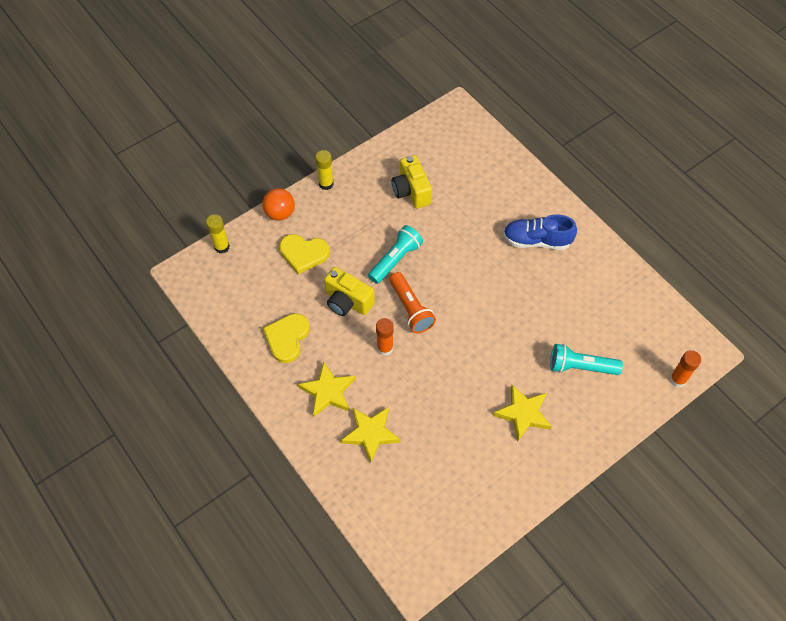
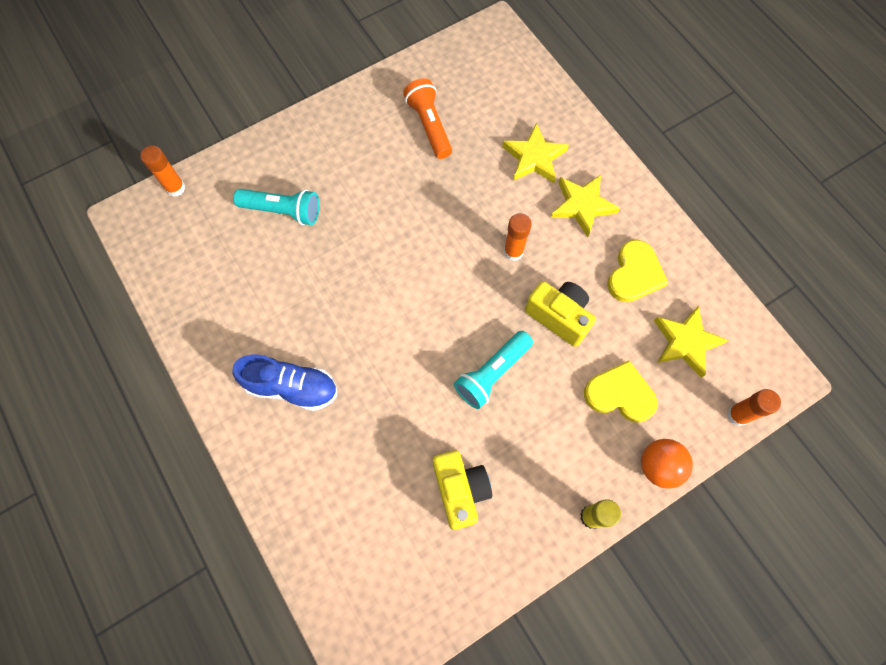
camera: 175 degrees left, 10 degrees up
(222, 247) = (737, 415): yellow glue stick -> orange glue stick
(411, 309) = (477, 300): orange flashlight -> orange flashlight (429, 126)
(523, 414) = (362, 165): yellow star -> yellow star (685, 342)

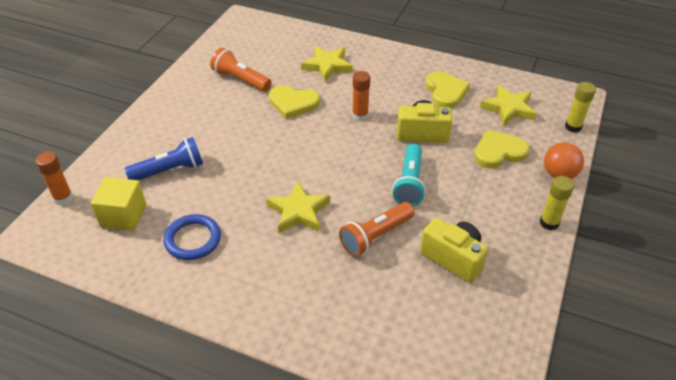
camera: 35 degrees left, 25 degrees down
(211, 242) = (123, 216): none -> yellow cube
(249, 308) = (193, 239): none -> blue ring
(283, 211) = (170, 170): turquoise flashlight -> blue flashlight
(292, 387) = (271, 268): blue shoe -> none
(409, 415) = (375, 236): none -> orange flashlight
(458, 191) = (293, 103): none -> yellow heart
(582, 206) = (381, 75): yellow star -> yellow star (298, 211)
(737, 415) = (573, 127): orange glue stick -> yellow glue stick

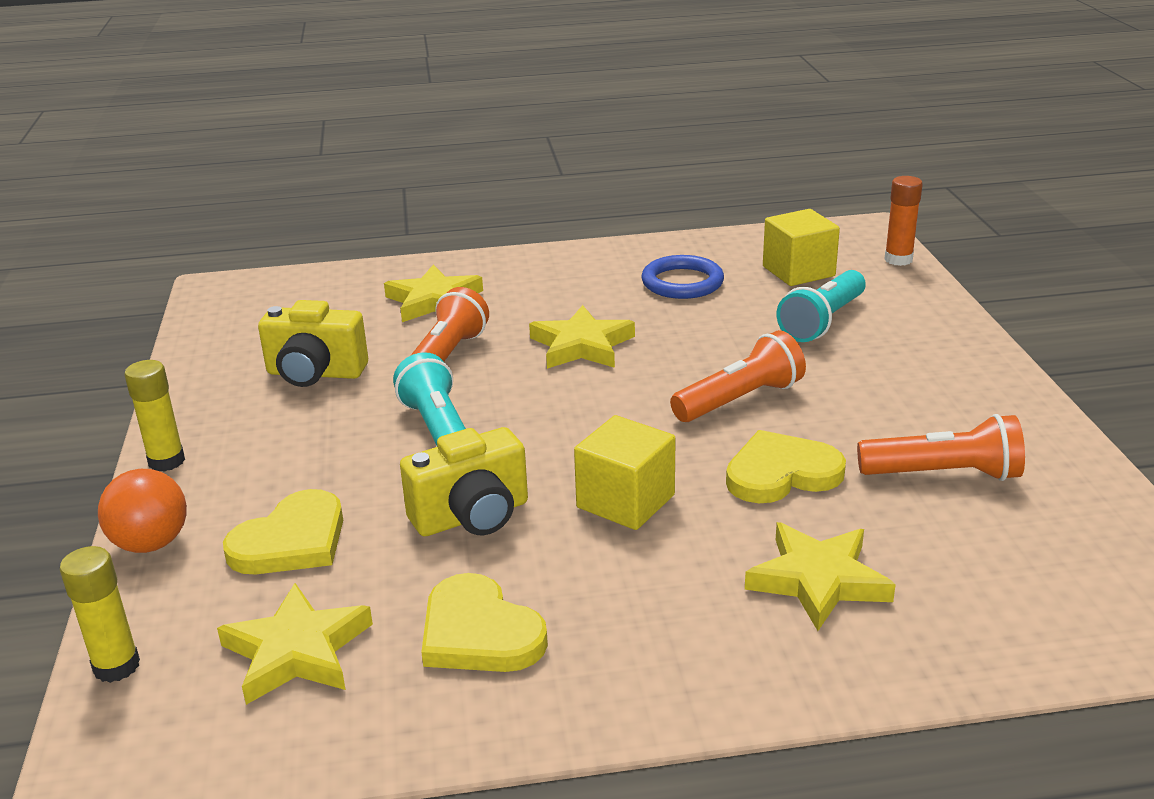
camera: 150 degrees right, 15 degrees down
(170, 170) = (823, 322): blue flashlight -> turquoise flashlight
(266, 142) = (739, 400): none -> orange flashlight
(348, 300) = (434, 301): none -> yellow star
(360, 116) = (625, 501): orange glue stick -> yellow cube

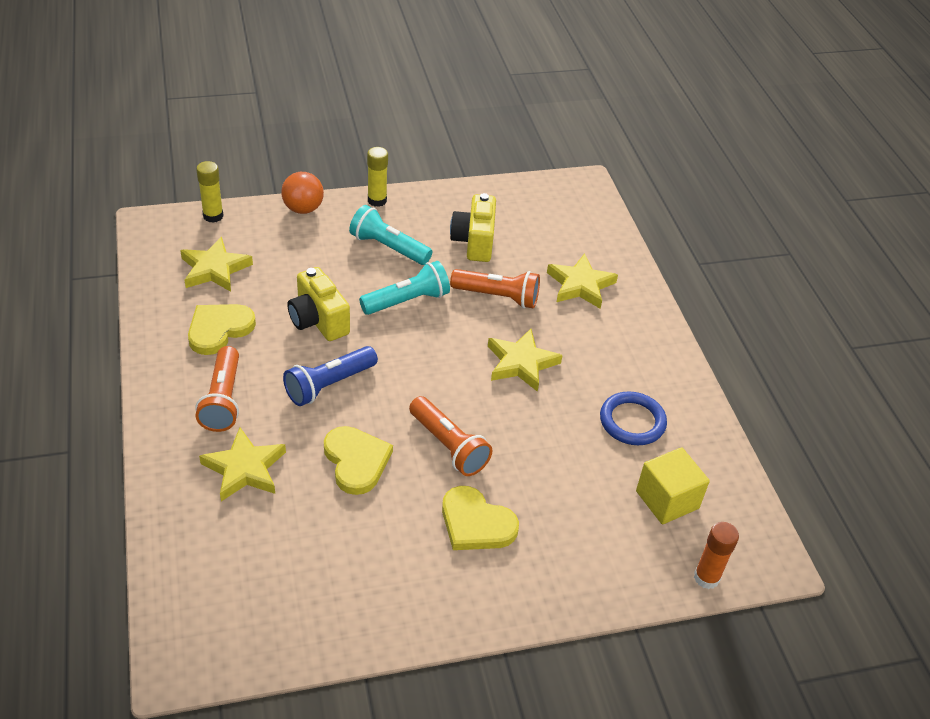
camera: 80 degrees right, 15 degrees up
(291, 541) = (301, 255): yellow heart -> yellow heart (476, 523)
(625, 501) = (329, 385): yellow cube -> blue flashlight
(823, 322) = (574, 506): turquoise flashlight -> turquoise flashlight (388, 247)
(944, 474) = (352, 550): orange flashlight -> orange flashlight (223, 400)

